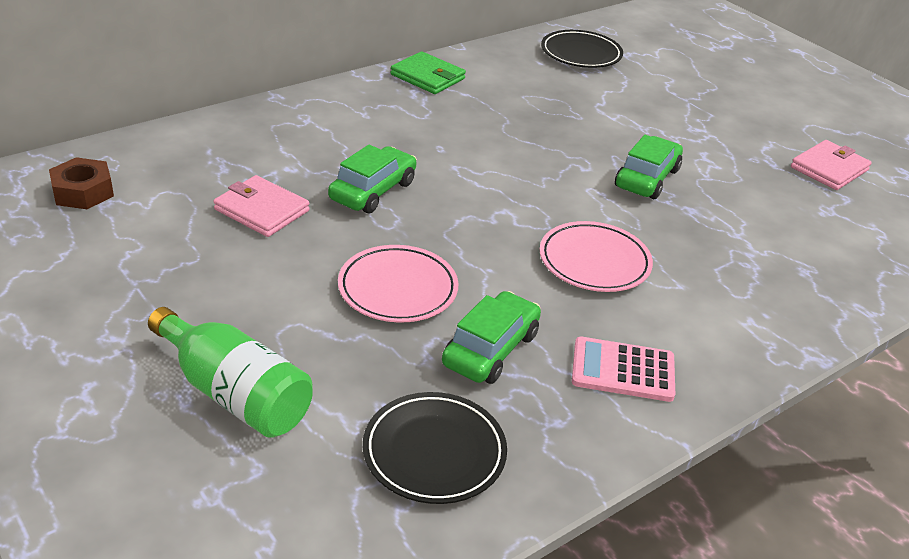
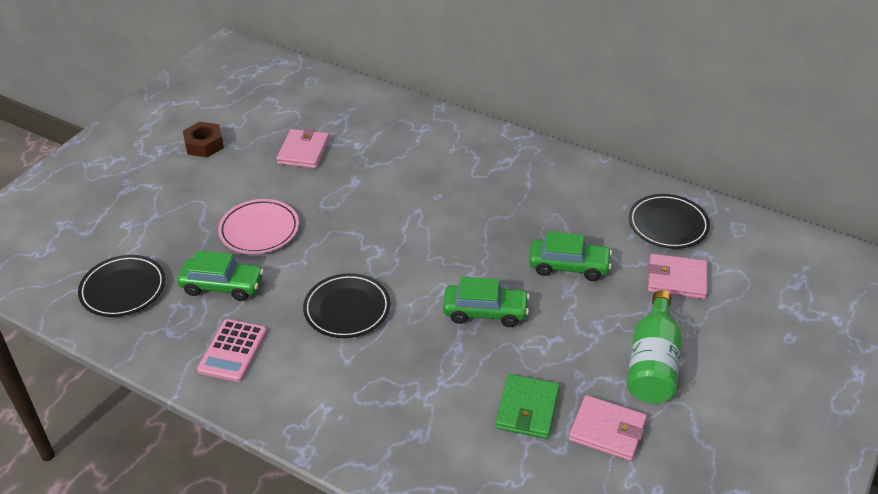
camera: 70 degrees right, 5 degrees up
(83, 192) = (276, 87): brown nut -> brown nut (204, 145)
(234, 393) = (137, 204): green bottle -> green bottle (652, 363)
(373, 191) = (358, 185): green car -> green car (568, 266)
(427, 77) = (536, 158): green wallet -> green wallet (527, 409)
(594, 262) = (347, 309): pink plate -> black plate
(623, 370) = (233, 351): pink calculator -> pink calculator turned 150 degrees counterclockwise
(655, 75) = (676, 279): none -> pink wallet

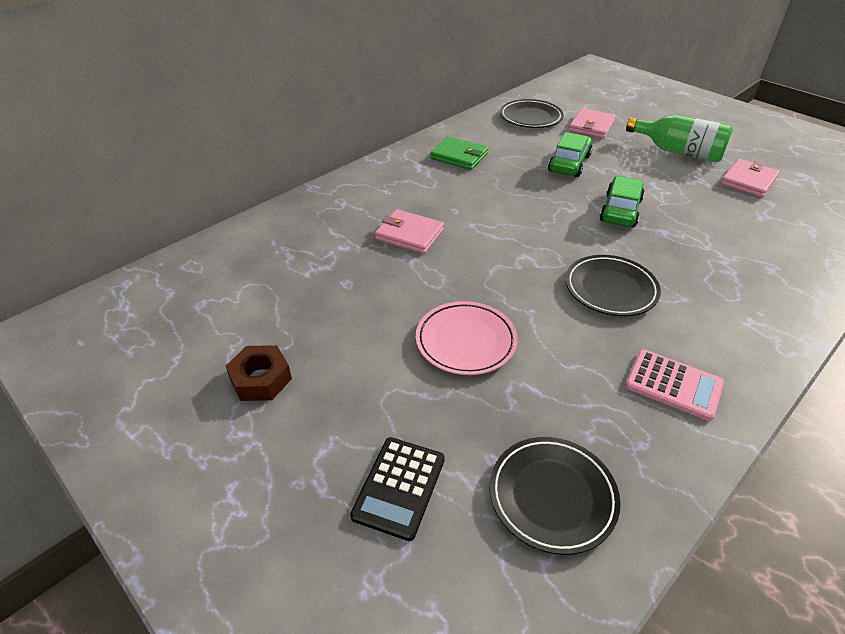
camera: 75 degrees left, 0 degrees up
(125, 222) = (399, 487): none -> black calculator
(222, 286) = (561, 384): green car -> none
(303, 151) = (332, 288): pink wallet -> pink wallet (409, 234)
(527, 409) = (732, 210): green wallet -> green wallet (459, 156)

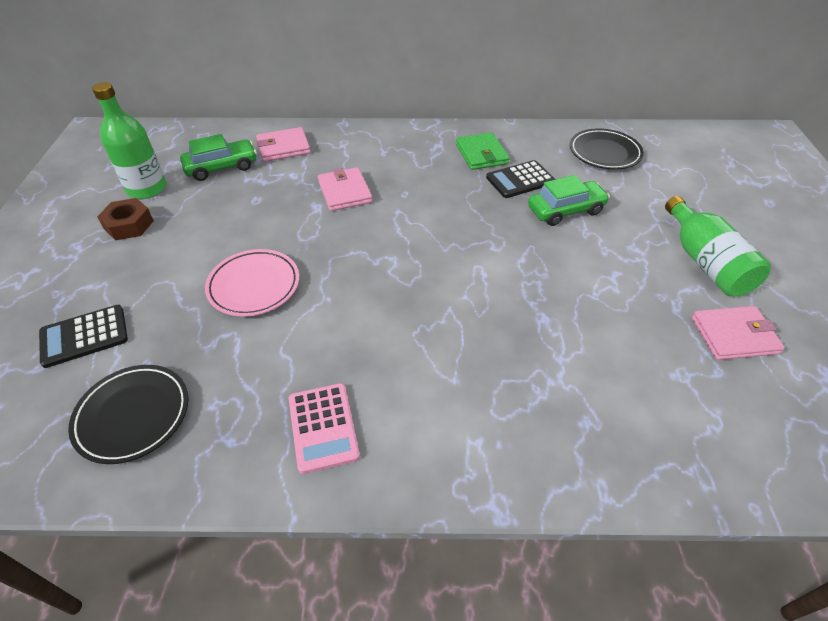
camera: 45 degrees right, 5 degrees up
(217, 340) = (147, 188): none -> green bottle
(512, 160) = (520, 180): none -> black calculator
(591, 126) = (652, 190): pink wallet -> pink wallet (283, 147)
(610, 289) = (409, 327): black plate -> none
(620, 210) = (537, 276): green car -> green car (221, 167)

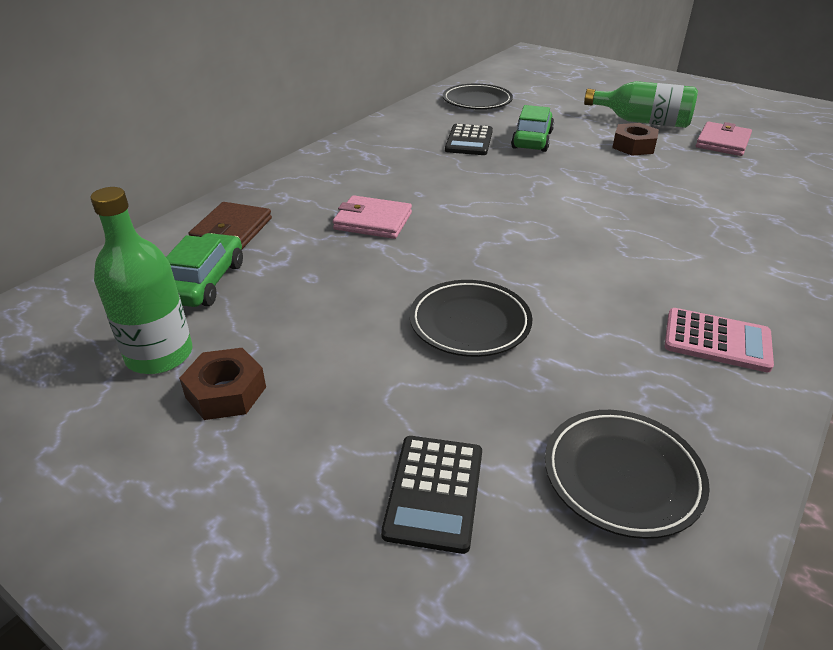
camera: 55 degrees left, 10 degrees down
(254, 286) = (470, 323): pink plate -> black plate
(283, 147) = (232, 230): pink wallet -> brown wallet
(481, 154) = (408, 141): green wallet -> none
(635, 274) = (633, 146): none -> brown nut

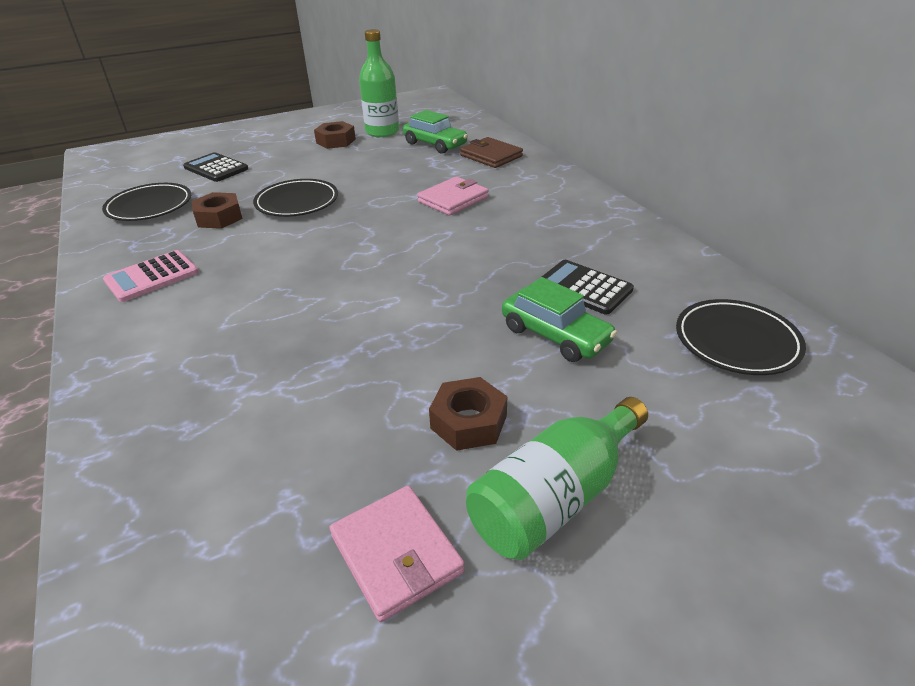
camera: 120 degrees right, 0 degrees up
(568, 370) = (219, 217): none -> brown nut

